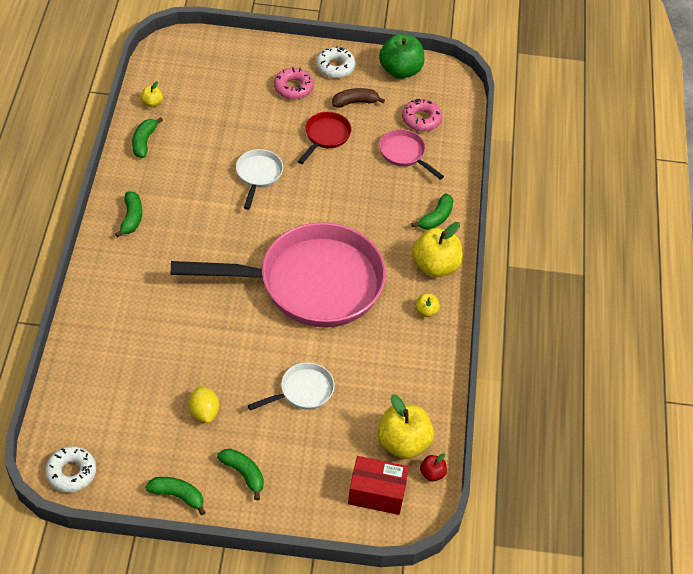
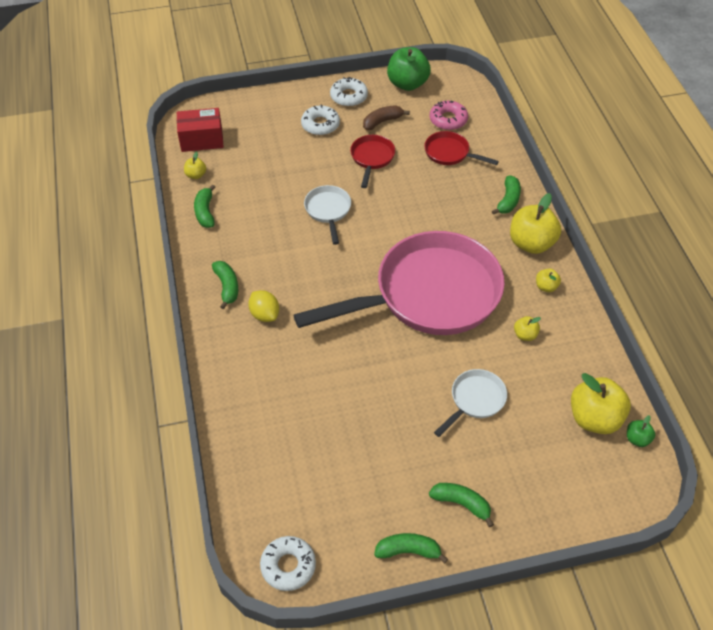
camera: 15 degrees left, 0 degrees up
(204, 412) = (391, 454): yellow lemon -> yellow lemon (265, 314)
(293, 88) = (320, 125): pink donut -> white donut
(377, 493) = (597, 477): red box -> red box (202, 140)
(381, 349) = (525, 335): none -> yellow apple
(404, 154) = (450, 153): pink pan -> red pan
(432, 473) = (637, 439): red apple -> green apple

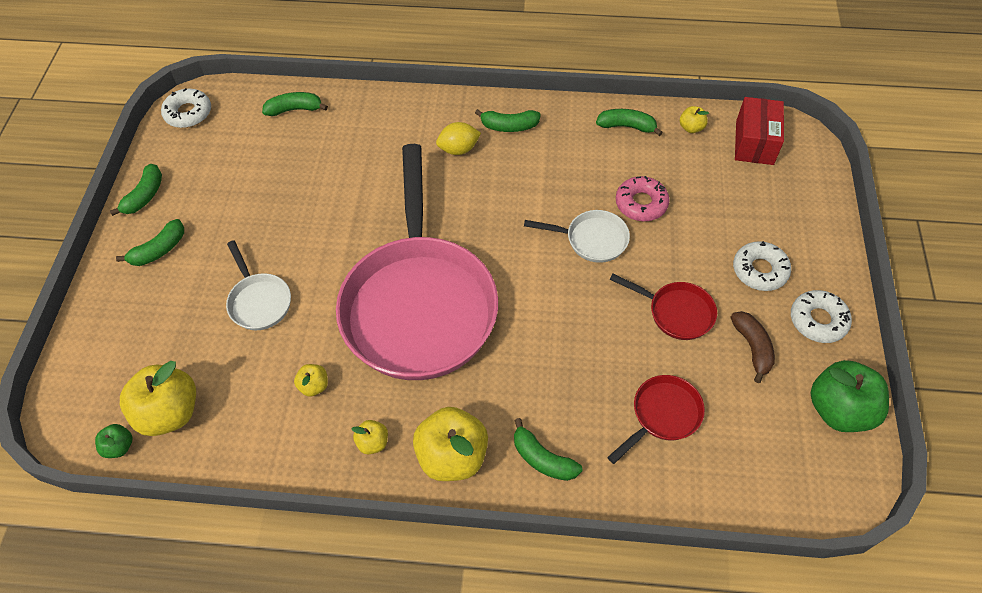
camera: 110 degrees right, 5 degrees up
(253, 463) = (295, 109): none -> green banana
(448, 120) = (740, 440): pink donut -> pink donut (641, 203)

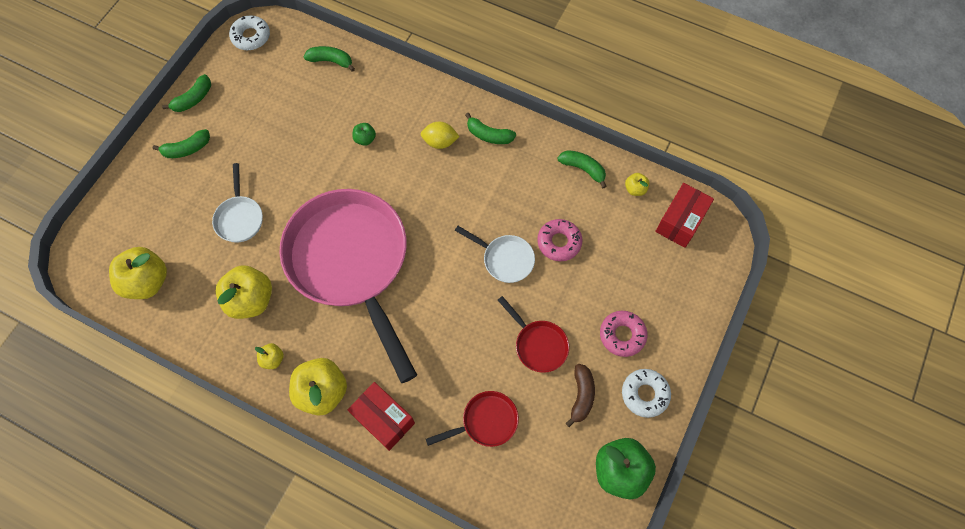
camera: 20 degrees right, 10 degrees up
(119, 447) = (106, 294): green apple -> green apple (365, 139)
(314, 386) = (251, 300): yellow apple -> yellow apple, size x2.11
(419, 304) = (351, 263): pink pan -> pink pan turned 135 degrees clockwise
(542, 458) = (383, 419): green banana -> red box
(759, 270) = (622, 335): white donut -> pink donut

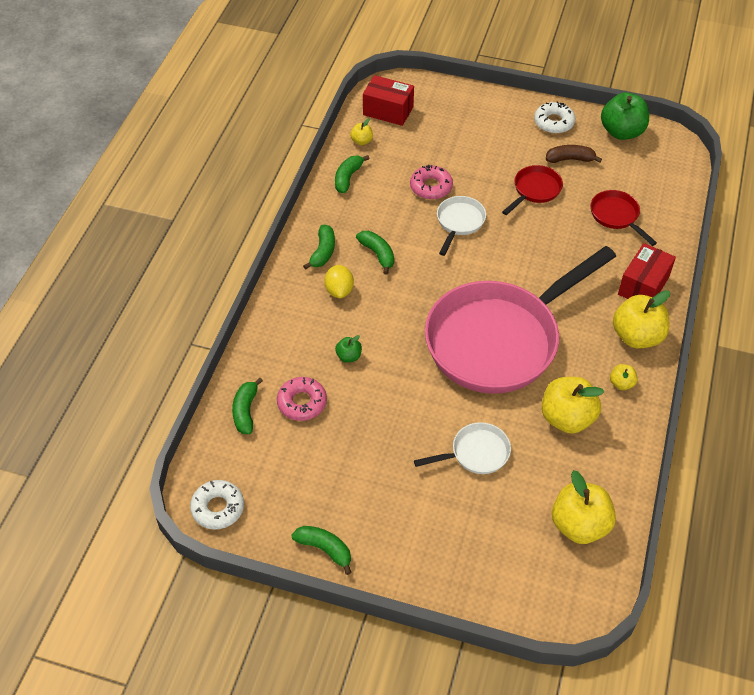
camera: 100 degrees left, 15 degrees down
(187, 149) = (399, 535): green banana -> green banana (377, 254)
(622, 335) = (507, 139): pink donut -> pink donut (302, 402)

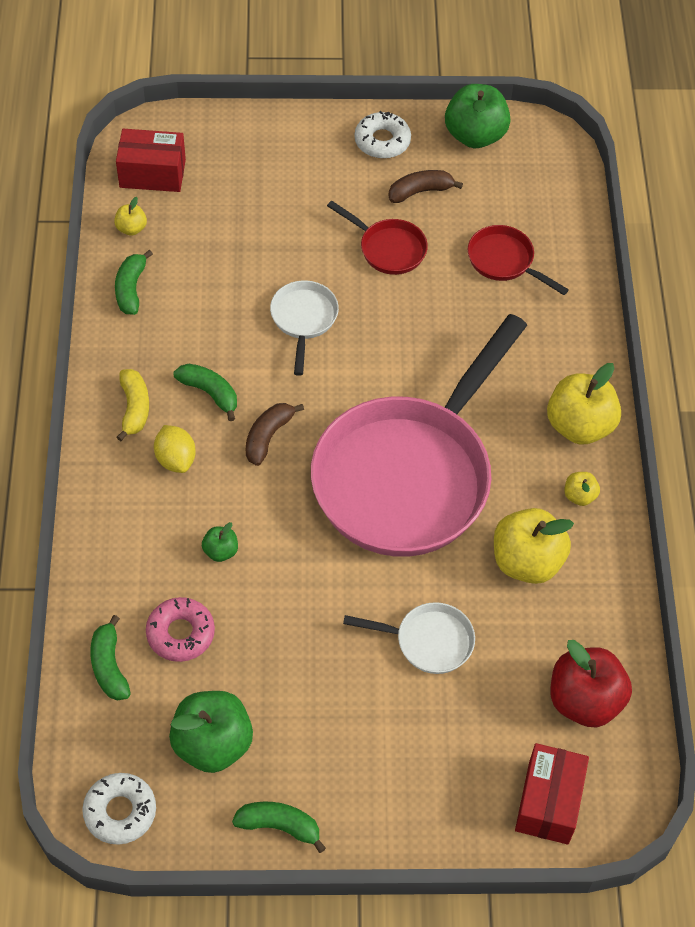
camera: 20 degrees left, 5 degrees up
(297, 481) = (212, 744): none -> green apple
(323, 252) = (134, 408): green banana -> yellow banana
(408, 291) = (268, 437): none -> brown banana
(431, 187) = (249, 276): pink donut -> none
(475, 453) = (428, 641): white pan -> white pan turned 45 degrees clockwise
(535, 190) = (388, 248): red pan -> red pan turned 105 degrees clockwise
(579, 525) = (584, 700): yellow apple -> red apple
(643, 286) = (567, 352): red box -> red box (548, 802)

